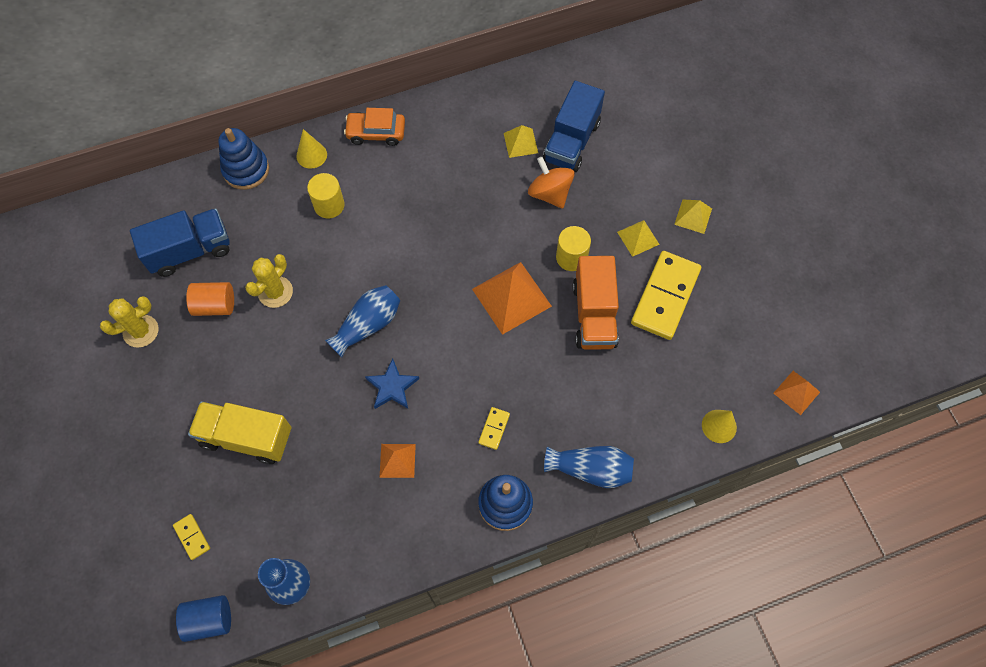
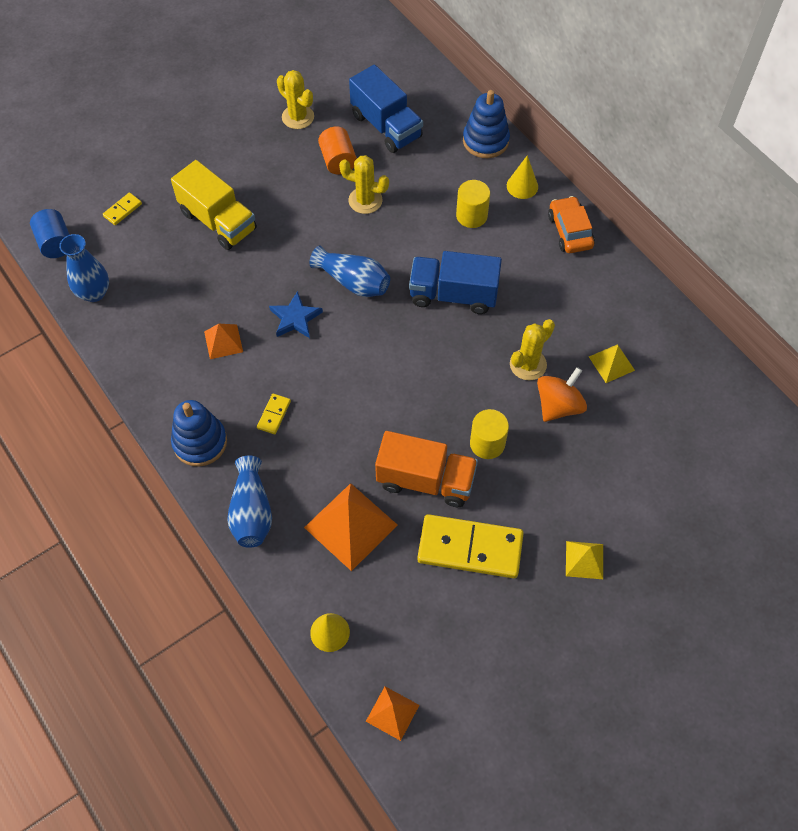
camera: 75 degrees right, 5 degrees down
(246, 438) = (218, 221): yellow truck -> yellow truck turned 135 degrees clockwise
(494, 429) = (274, 415): yellow domino -> yellow domino turned 75 degrees counterclockwise
(503, 205) = (528, 364): none -> yellow cactus
(511, 297) = (421, 397): orange pyramid -> orange pyramid (351, 526)
(571, 142) = (633, 413): blue truck -> blue truck (453, 295)
(594, 314) = (426, 480): orange truck -> orange truck turned 150 degrees counterclockwise
(638, 238) = (535, 506): yellow pyramid -> none

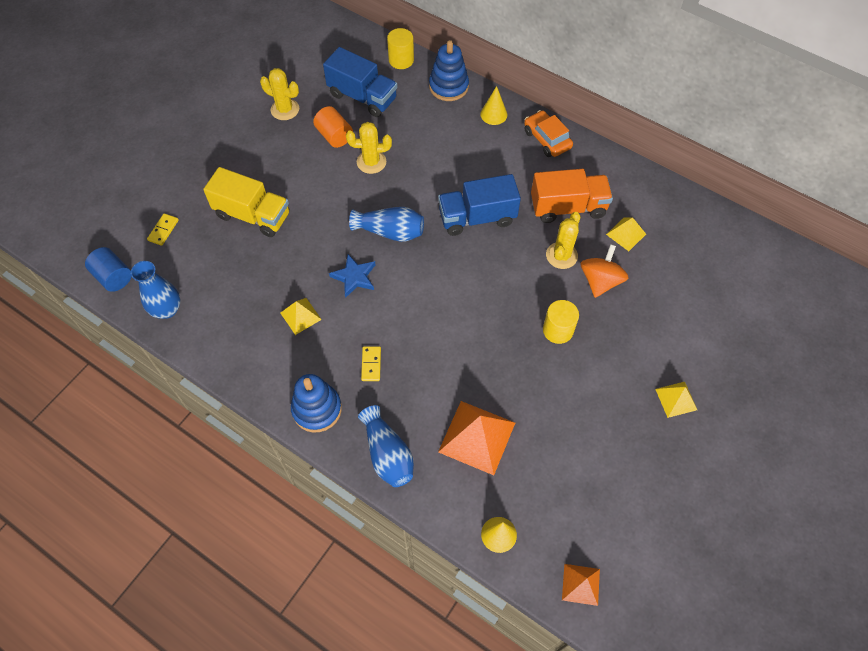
camera: 20 degrees left, 0 degrees up
(223, 341) = (300, 316): orange pyramid -> yellow pyramid
(426, 480) = (521, 377): orange truck -> orange truck (568, 207)
(470, 548) = (582, 421): yellow domino -> none
(471, 215) = (464, 149): yellow cylinder -> yellow cylinder (401, 60)

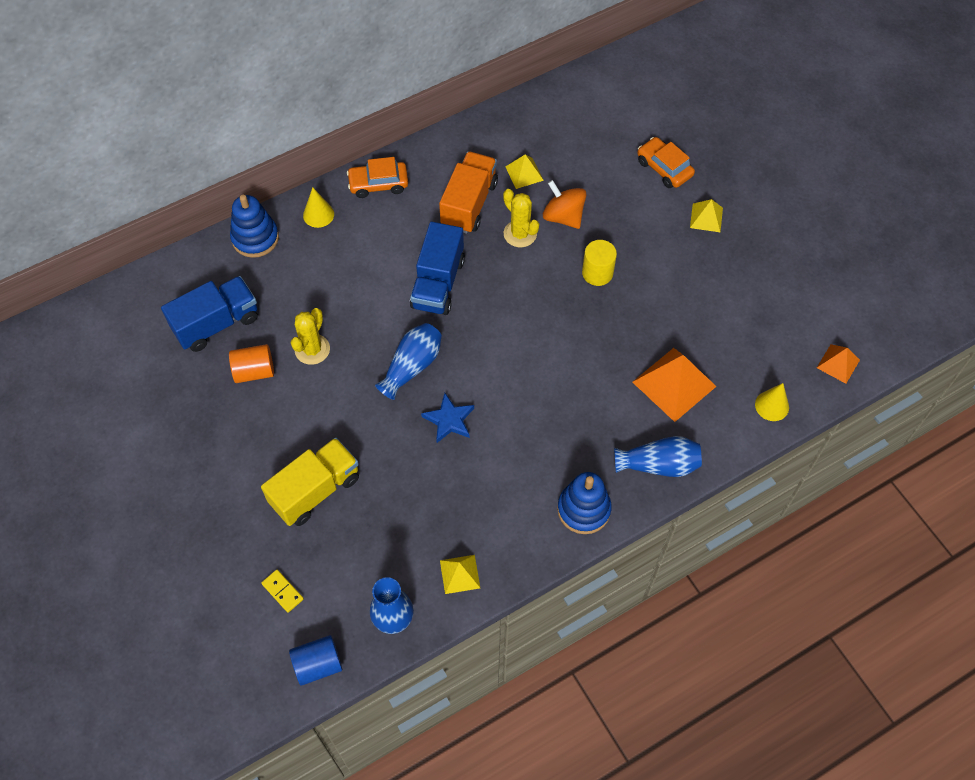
camera: 65 degrees left, 0 degrees up
(285, 109) = (184, 407): yellow cactus -> none
(300, 316) = (470, 487): yellow pyramid -> yellow pyramid (460, 574)
(371, 364) = (557, 443): yellow domino -> none
(401, 60) = (188, 266): yellow cylinder -> none
(708, 342) = (664, 168): none -> orange car

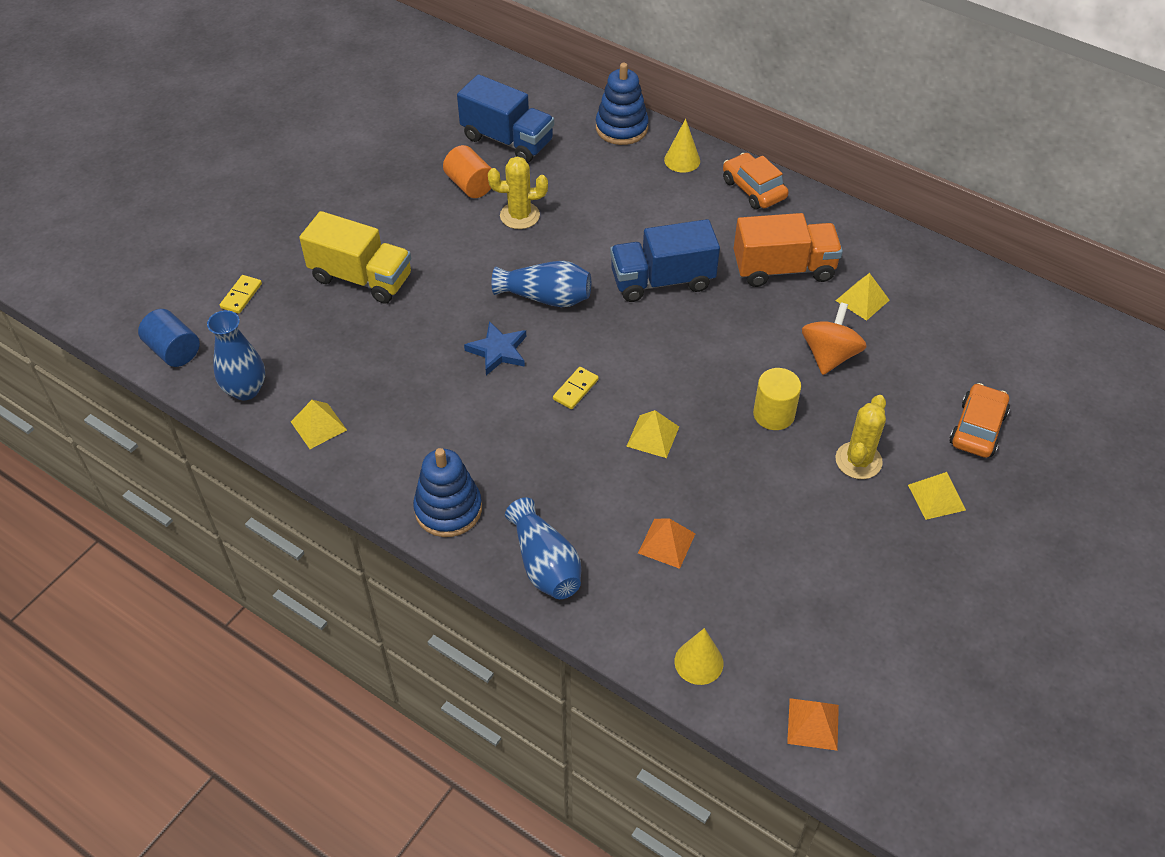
camera: 65 degrees right, 10 degrees down
(514, 383) = (575, 389): none -> yellow domino
(520, 234) = (776, 325): yellow cactus -> yellow cactus (858, 461)
(580, 353) = (652, 436): none -> yellow pyramid
(674, 384) = (666, 543): orange pyramid -> orange pyramid, size x0.55

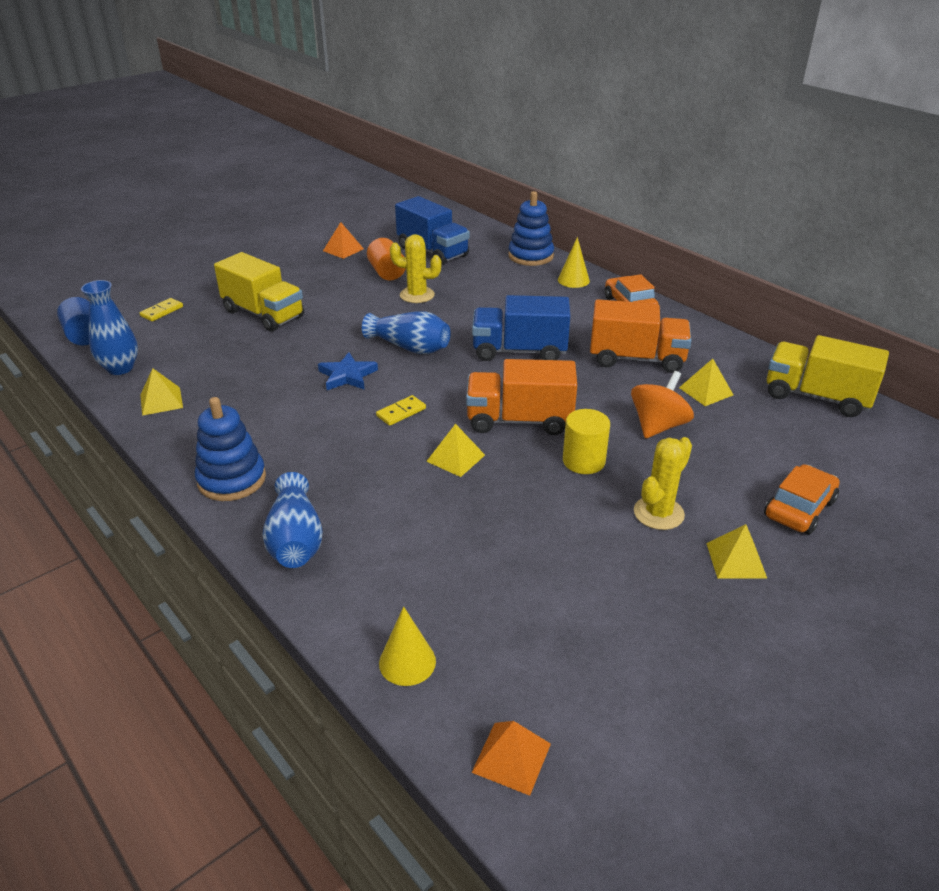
camera: 15 degrees right, 15 degrees down
(666, 543) = (426, 546): orange pyramid -> orange pyramid (343, 250)
(696, 376) = (519, 420): none -> orange truck
(967, 287) = (816, 397): none -> yellow truck

